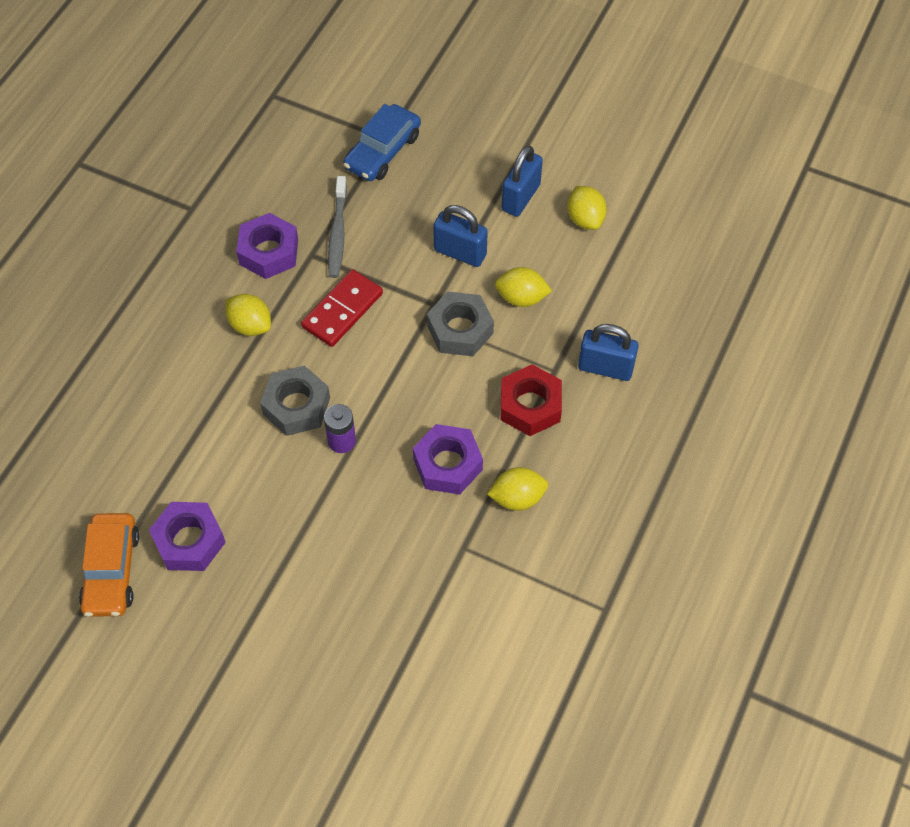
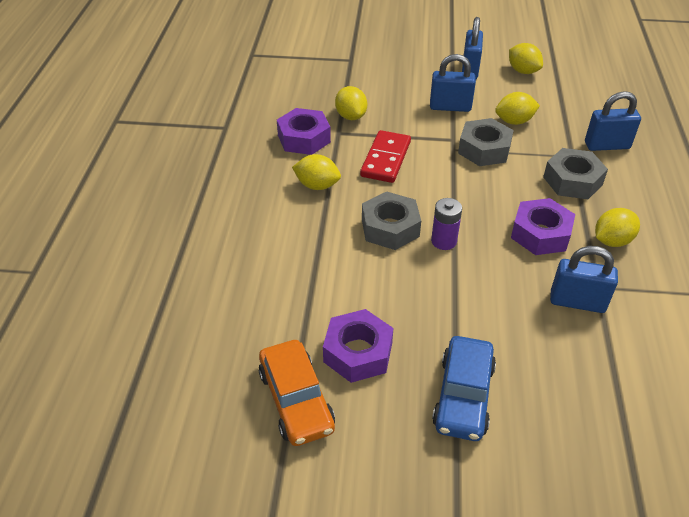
camera: 20 degrees left, 15 degrees down
(338, 233) = (351, 116): grey toothbrush -> yellow lemon
(382, 151) = (353, 67): blue car -> blue car (463, 396)
(430, 557) = (577, 302): none -> blue padlock
(530, 405) = (572, 181): red nut -> grey nut

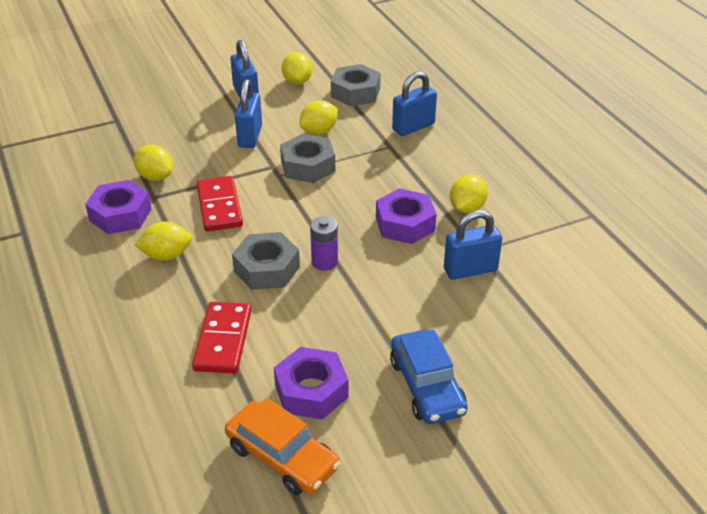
camera: 30 degrees left, 5 degrees down
(314, 275) = (223, 340): none -> red domino
(450, 107) = (250, 136): blue padlock -> blue padlock turned 60 degrees counterclockwise
(523, 71) = (297, 81): yellow lemon -> yellow lemon turned 60 degrees clockwise
(572, 181) = (403, 168): grey nut -> grey nut (355, 92)

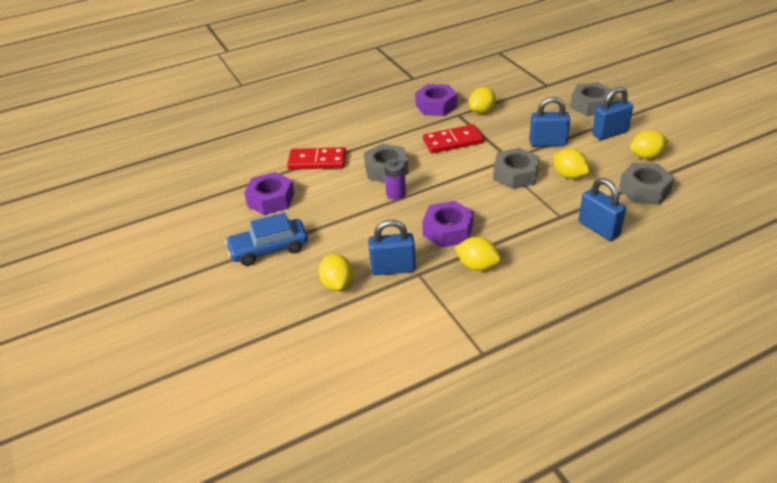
camera: 90 degrees right, 0 degrees up
(167, 255) = (396, 129): yellow lemon -> yellow lemon (337, 284)
(182, 97) = (591, 105): none -> grey nut
(282, 457) = (221, 194): orange car -> none
(470, 270) = (393, 269): blue padlock -> blue padlock turned 75 degrees counterclockwise

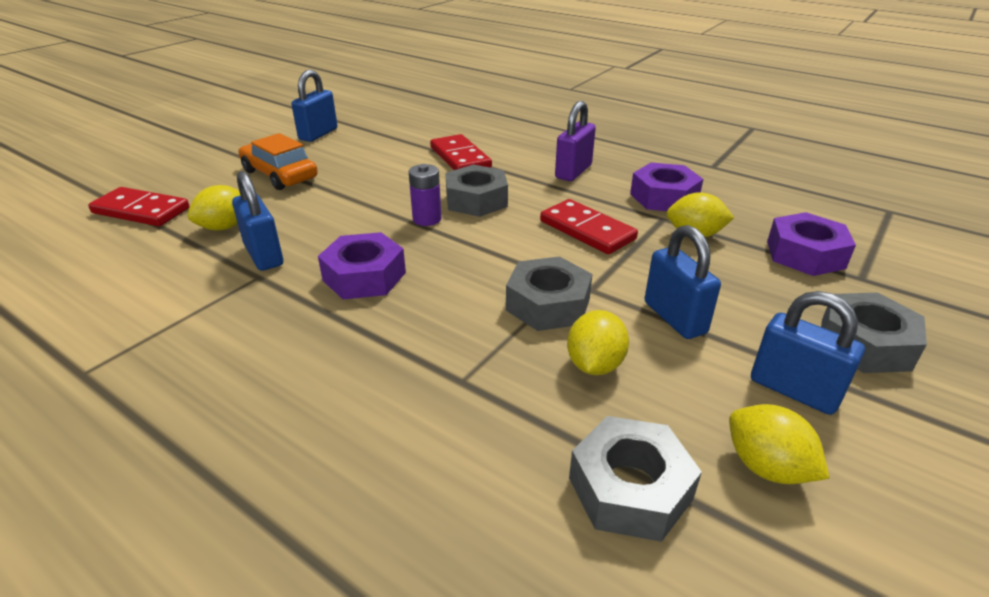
camera: 60 degrees right, 5 degrees down
(269, 249) = (280, 175): blue car -> orange car
(271, 199) = (369, 153): purple nut -> purple nut (805, 254)
(272, 328) = (141, 211): none -> red domino
(379, 124) = (573, 172): none -> purple padlock
(477, 266) = (288, 321): yellow lemon -> none
(598, 229) = (447, 440): blue padlock -> blue padlock (318, 134)

